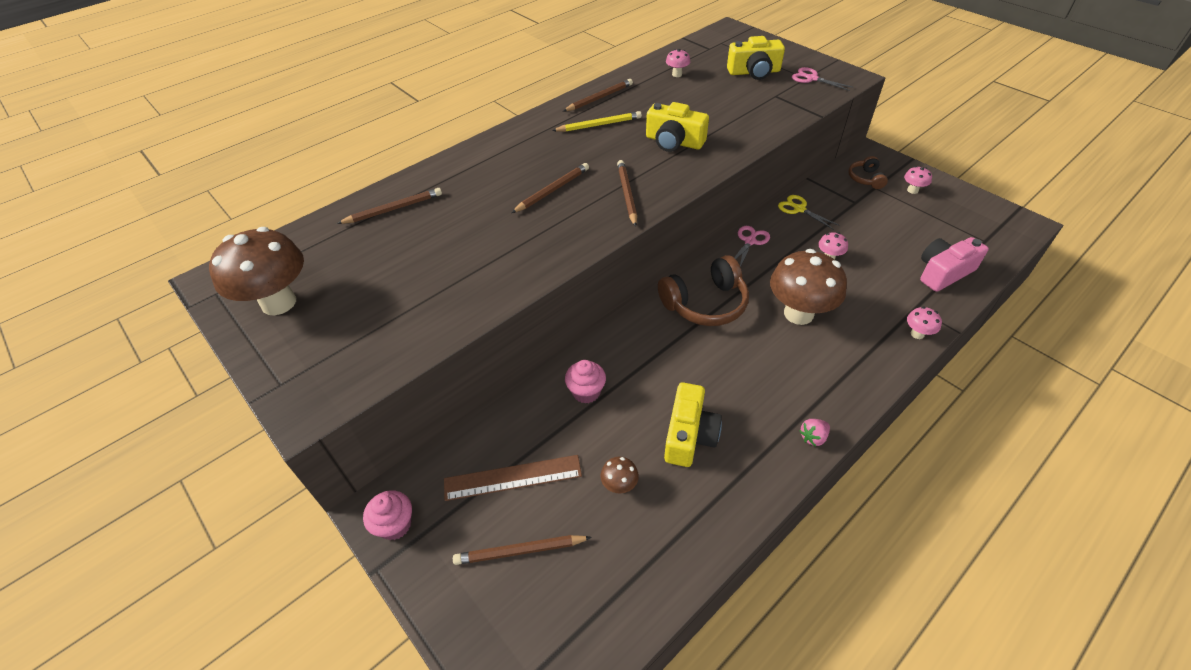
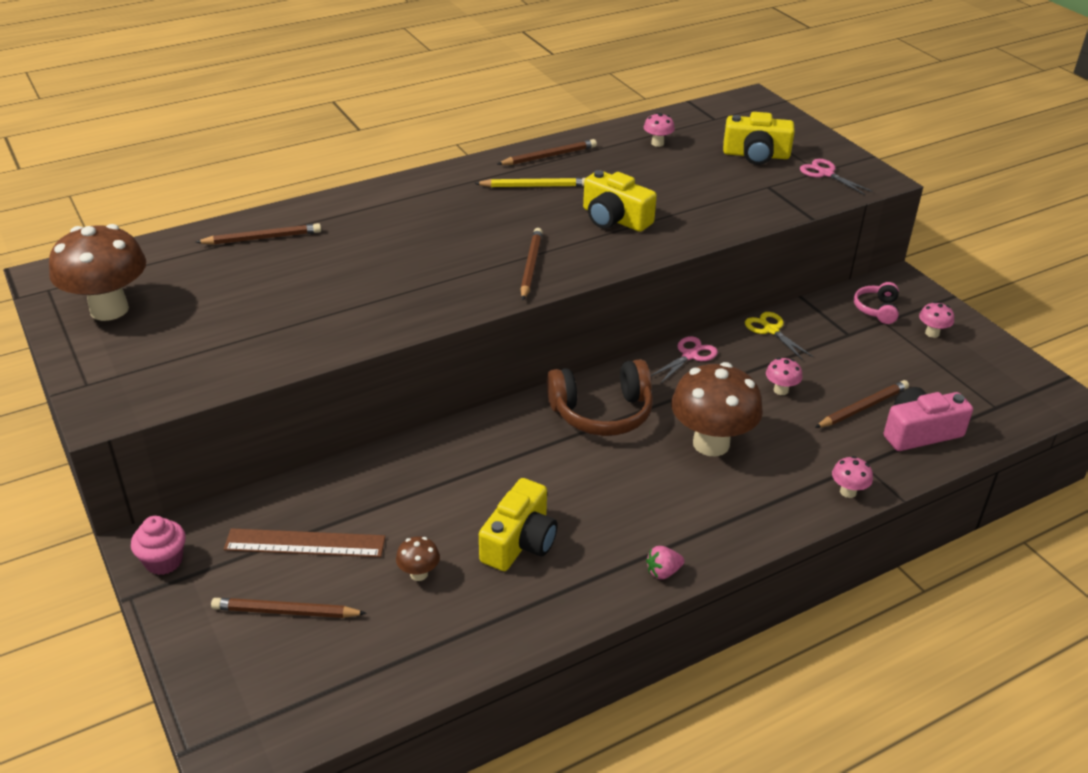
camera: 10 degrees right, 10 degrees down
(552, 190) = (447, 248): brown pencil -> brown pencil (863, 407)
(586, 392) = (421, 477): pink cupcake -> none
(865, 179) = (877, 309): brown headphones -> pink headphones

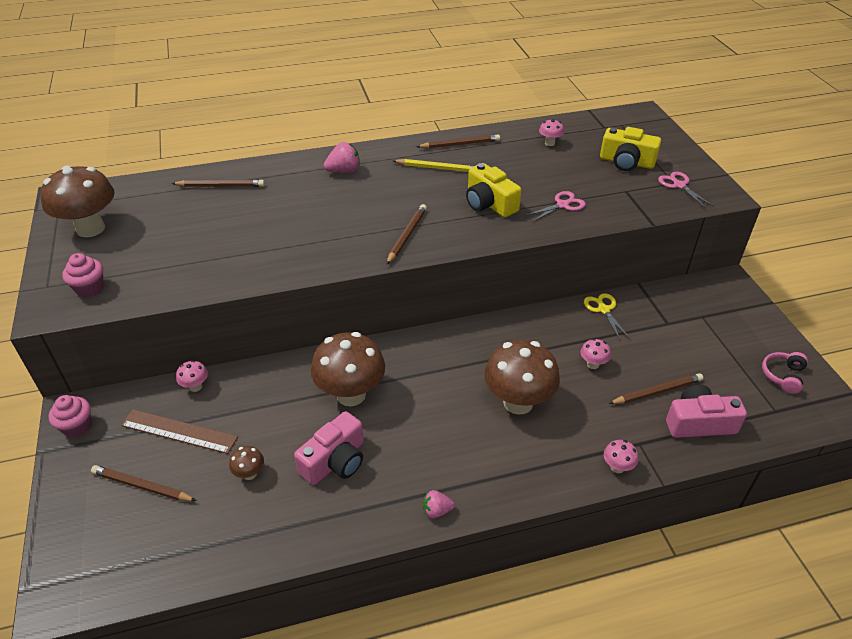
camera: 15 degrees right, 5 degrees up
(149, 379) = (90, 289): none -> pink cupcake
(416, 202) = (344, 171): none -> pink strawberry
(507, 467) = (351, 394): none -> brown mushroom
(519, 542) = (335, 461): yellow camera -> pink camera
(602, 412) = (441, 360): brown headphones -> none
(690, 355) = (529, 322): pink scissors -> pink scissors (562, 205)
(877, 309) = (700, 305): pink headphones -> pink headphones (783, 376)
(932, 333) = (741, 333): pink mushroom -> pink mushroom (195, 386)

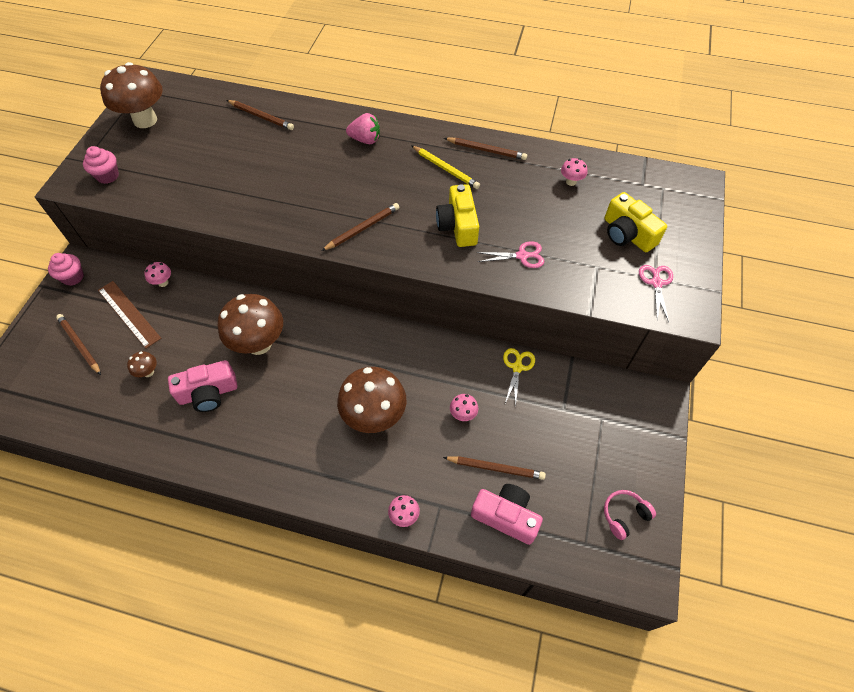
camera: 30 degrees right, 15 degrees up
(437, 511) = (245, 473): pink strawberry -> none

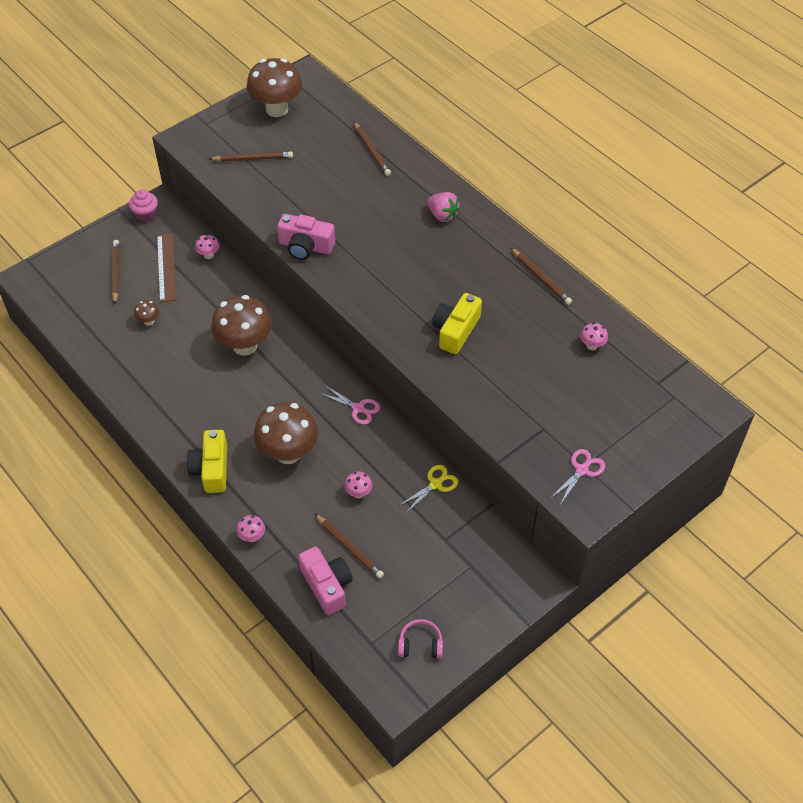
camera: 35 degrees right, 5 degrees down
(108, 176) = (215, 146): pink cupcake -> none
(208, 393) = (180, 362): pink camera -> pink camera (305, 246)
(362, 228) = (375, 291): brown pencil -> brown pencil (253, 158)
(446, 169) = (489, 276): yellow pencil -> none
(522, 256) = (487, 384): pink scissors -> pink scissors (358, 408)
(627, 234) = (597, 417): yellow camera -> yellow camera (211, 469)

